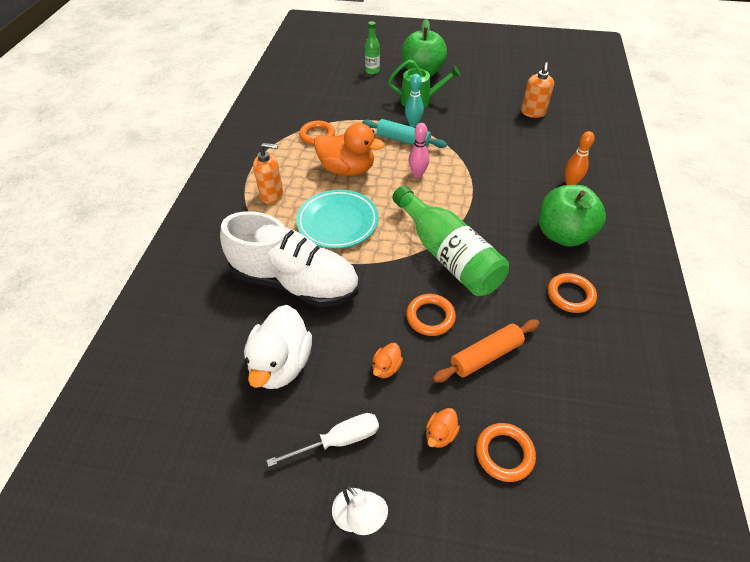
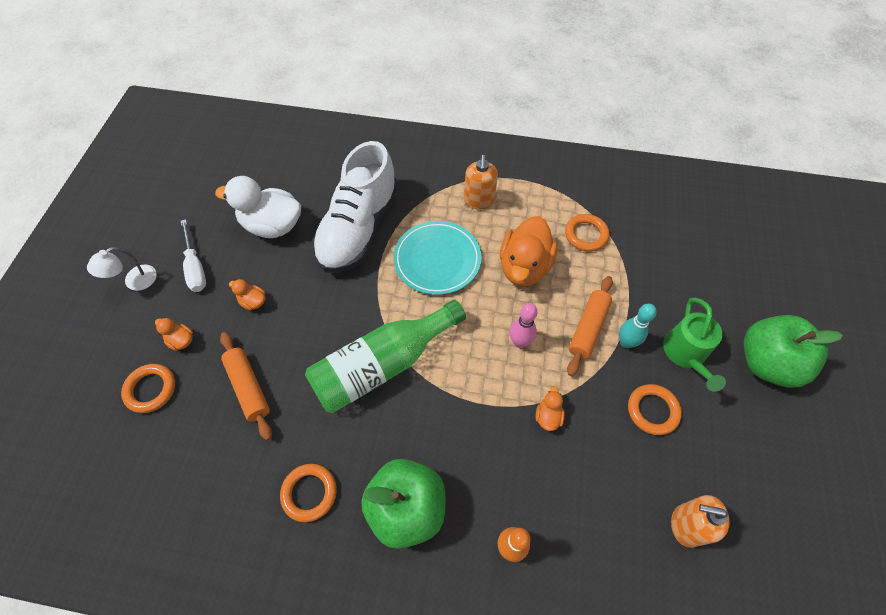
camera: 90 degrees right, 10 degrees up
(372, 71) = (752, 294): green bottle -> none
(403, 140) = (588, 328): turquoise rolling pin -> orange rolling pin
(430, 317) = (302, 341): orange ring -> orange ring (652, 410)
(476, 162) = (548, 416): none -> orange duck

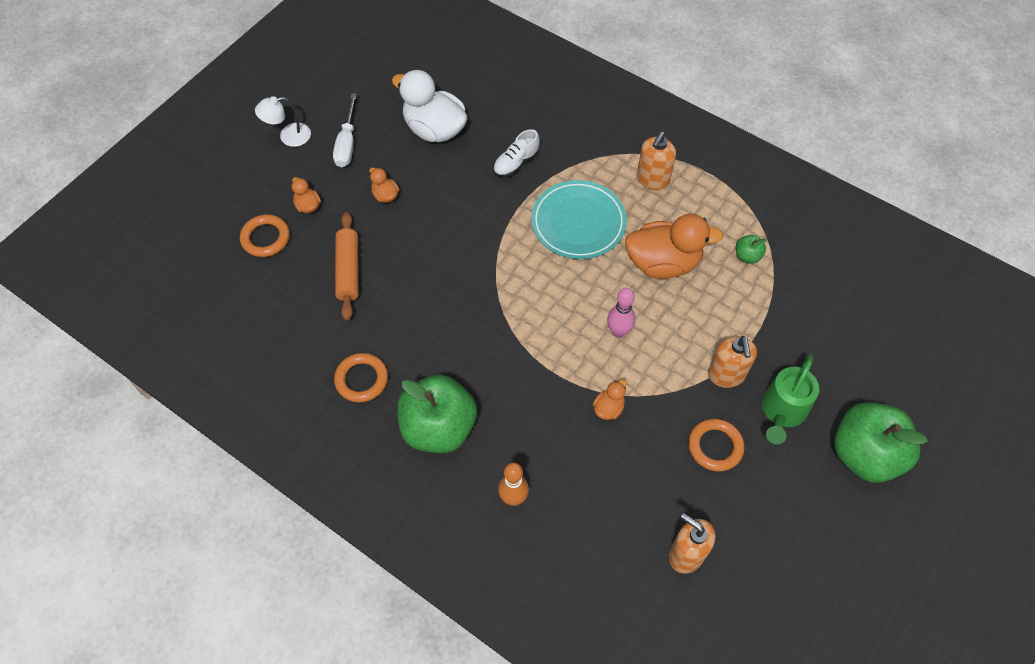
camera: 25 degrees right, 0 degrees up
(359, 228) = (516, 163): white shoe -> white shoe, size x0.41
(382, 365) = (476, 299): green bottle -> none
(524, 267) = (663, 263): orange duck -> orange duck turned 135 degrees counterclockwise
(586, 235) = (747, 256): orange ring -> green apple
(588, 328) = (695, 346): orange rolling pin -> none
(626, 342) = (726, 375): turquoise bowling pin -> orange soap dispenser

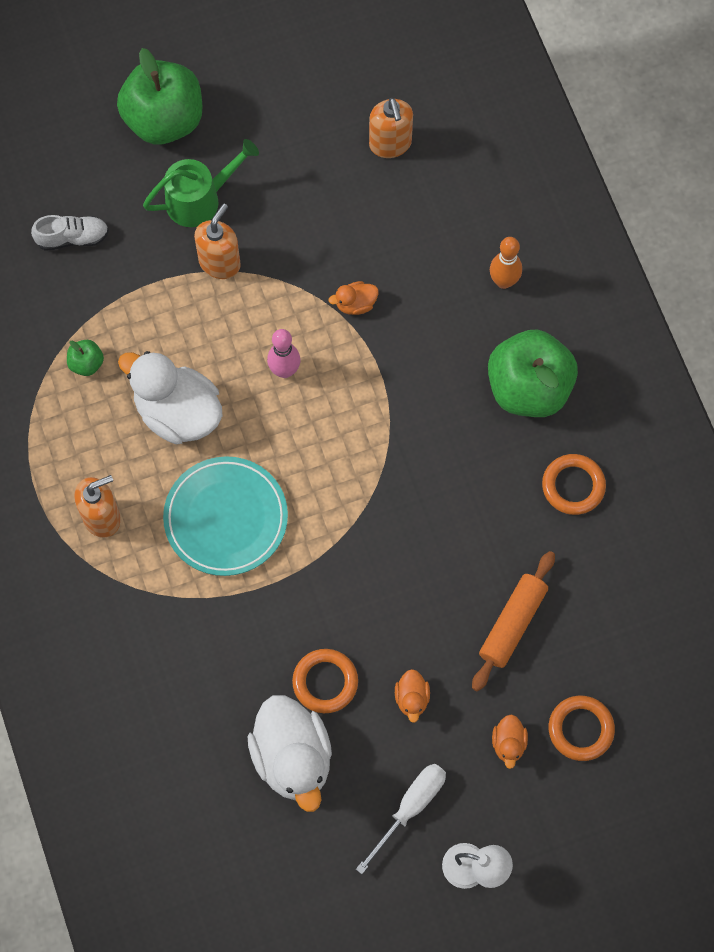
camera: 145 degrees left, 10 degrees up
(516, 163) = (233, 643): white shoe -> white shoe (72, 238)
(663, 263) = (178, 413): orange duck -> white duck
(715, 446) = (288, 209): orange ring -> orange ring (325, 682)

